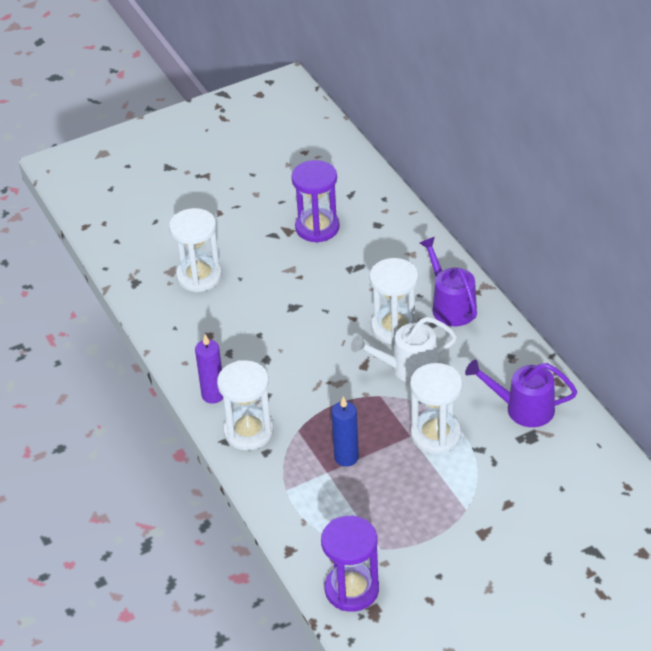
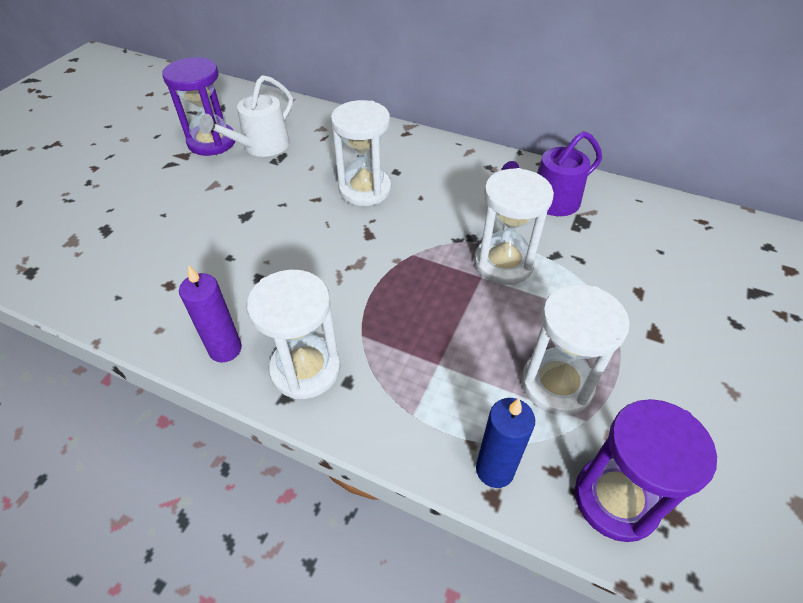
camera: 40 degrees left, 5 degrees up
(199, 276) = (112, 232): white hourglass -> white hourglass (556, 384)
(346, 457) = (443, 335): blue candle -> blue candle (494, 470)
(407, 368) = (413, 217): white watering can -> white watering can (260, 146)
(450, 305) = (396, 151): purple watering can -> none

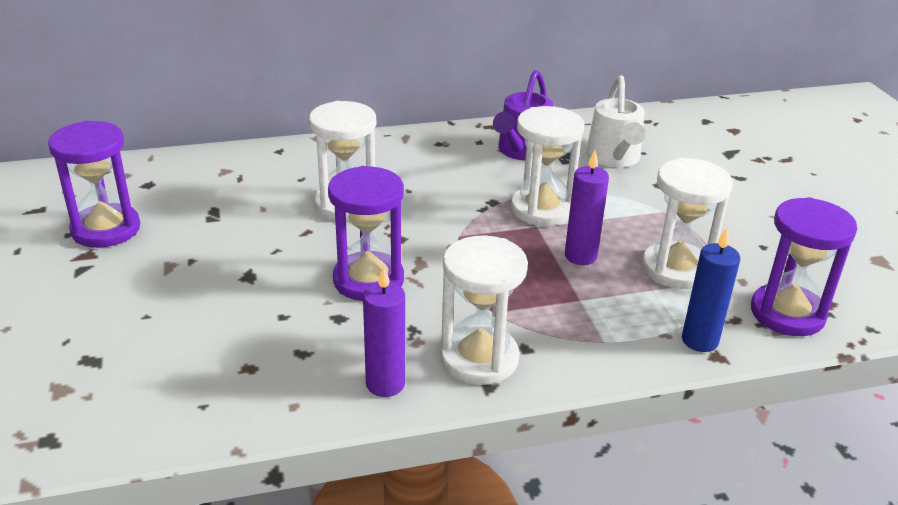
camera: 40 degrees left, 15 degrees down
(260, 146) = (176, 211): white watering can -> white watering can (614, 158)
(310, 258) = (368, 280): none -> purple hourglass
(485, 324) = (580, 256): none -> purple candle

